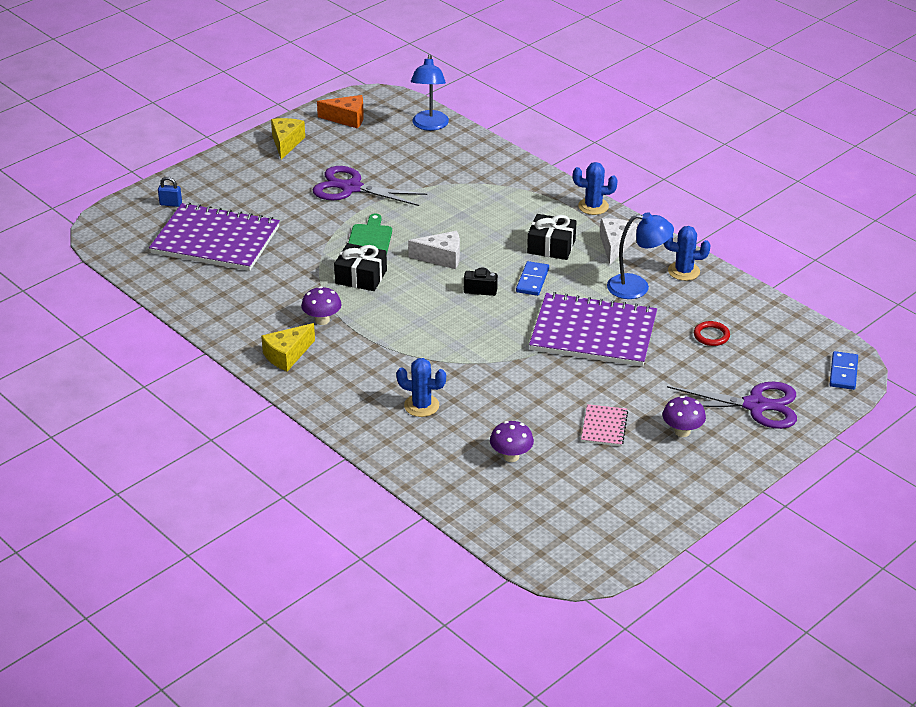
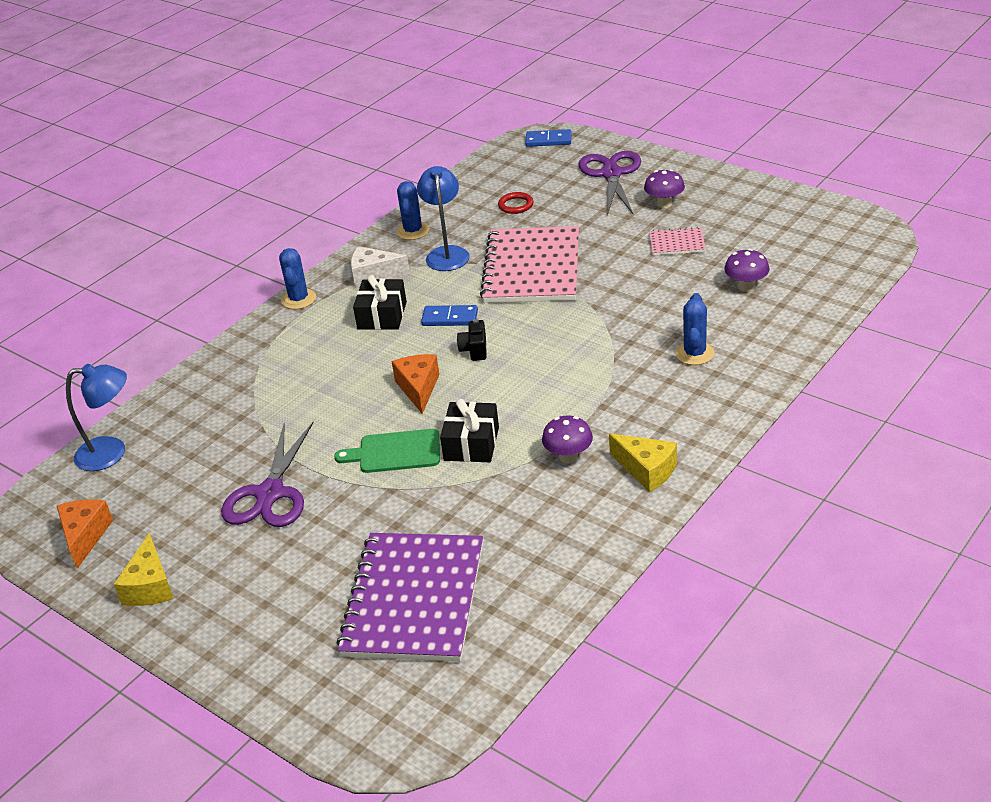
camera: 95 degrees left, 0 degrees up
(171, 204) = (324, 677): blue padlock -> none
(286, 143) = (150, 586): yellow cheese -> yellow cheese turned 90 degrees counterclockwise
(441, 258) = (418, 388): white cheese -> orange cheese
(593, 333) = (532, 268): purple notebook -> pink notebook

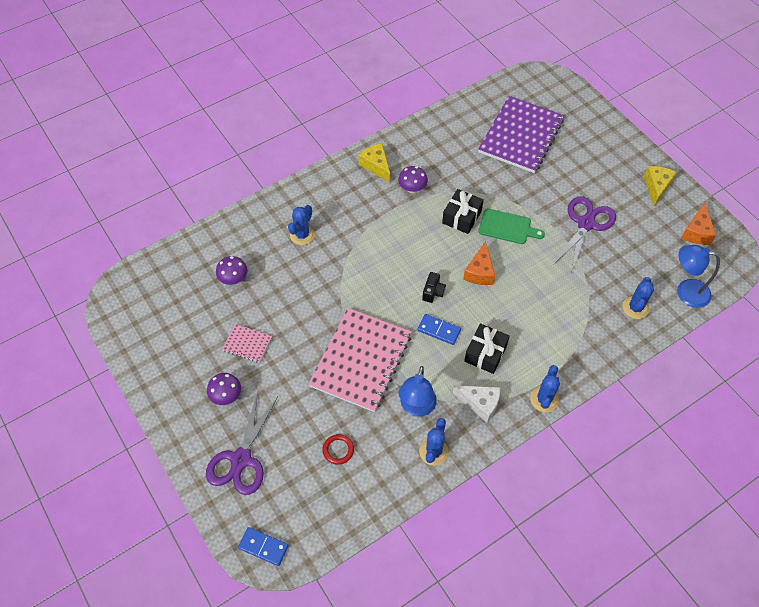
camera: 165 degrees left, 20 degrees up
(187, 414) = (635, 308): none -> blue cactus

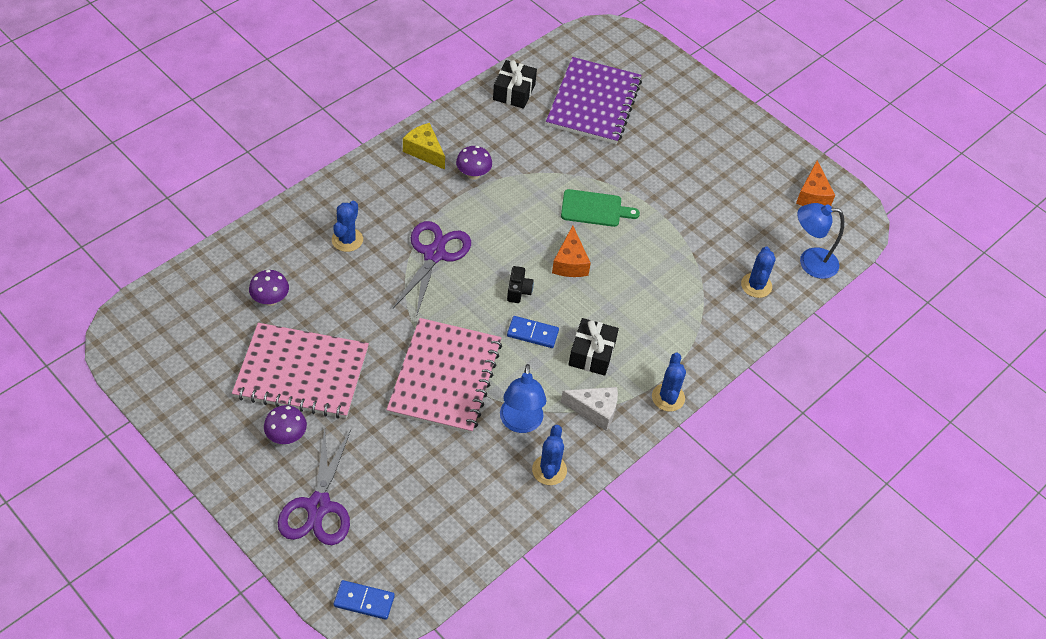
camera: 15 degrees left, 5 degrees down
(247, 344) = (302, 373): pink notebook -> pink notebook, size x2.26
(338, 450) = (435, 481): red ring -> none
(461, 217) = (538, 202): black gift -> black gift (514, 92)
(586, 224) = (685, 197): purple scissors -> purple scissors (434, 254)
(656, 187) = (760, 149): yellow cheese -> none

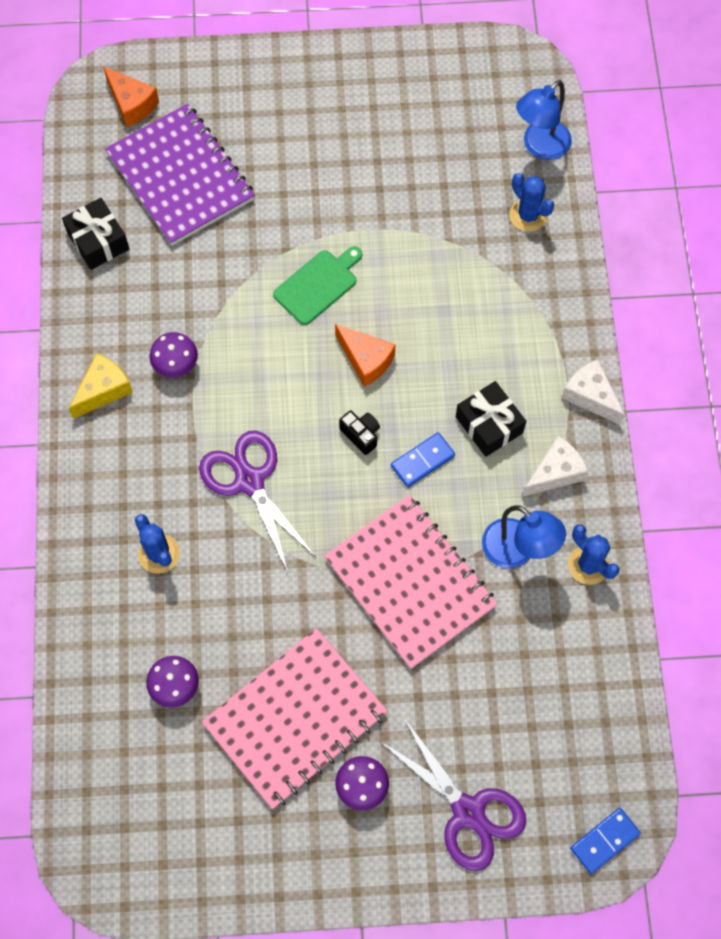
camera: 45 degrees left, 15 degrees up
(424, 151) = (103, 390): yellow cheese -> yellow cheese turned 135 degrees clockwise
(668, 397) = (590, 396): blue cactus -> white cheese
(812, 195) = (465, 77): orange cheese -> orange cheese (132, 104)

